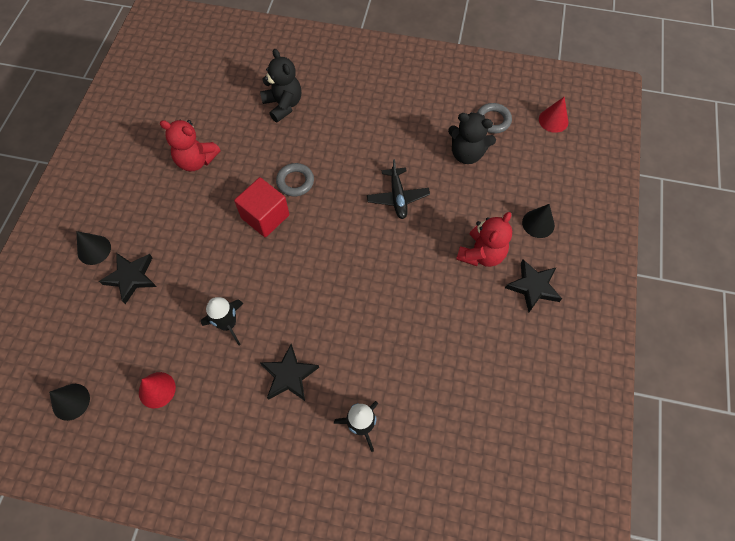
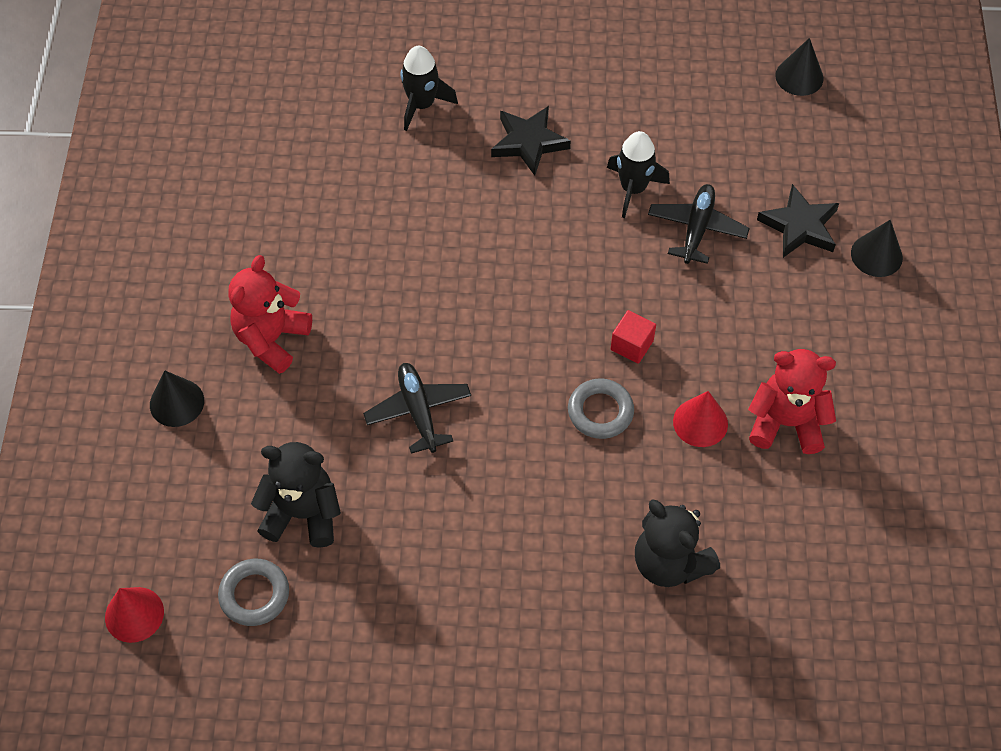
camera: 170 degrees right, 5 degrees down
(157, 390) = (696, 103): red cone -> red cone (700, 422)
(197, 286) = (696, 229): none -> black plane
(265, 216) = (632, 345): red cube -> red cube, size x0.56
(533, 287) = (190, 302): black star -> none

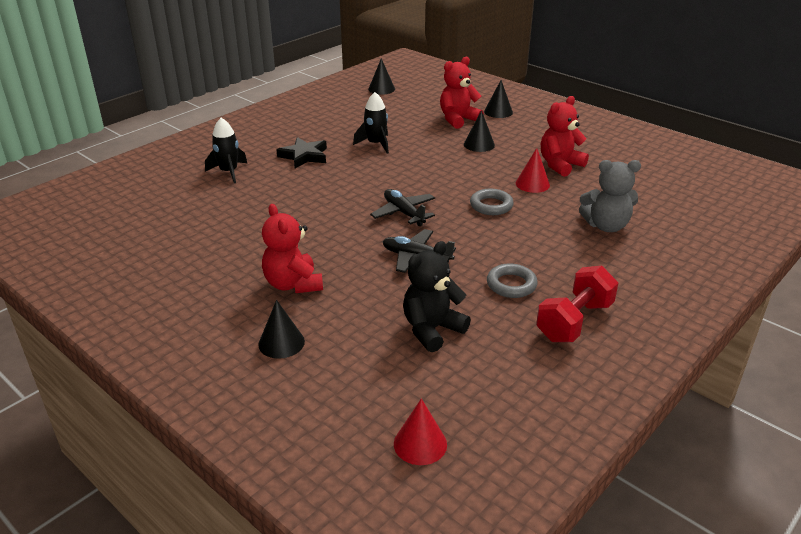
camera: 50 degrees left, 25 degrees down
(254, 595) = (468, 377): grey ring -> grey ring (511, 285)
(429, 638) = (574, 321): none -> red dumbbell
(632, 345) = (463, 181): red cube -> none
(669, 563) = (606, 226): black teddy bear -> grey teddy bear
(696, 229) = (423, 140): black plane -> black plane (404, 213)
(749, 297) = (479, 144): none -> black cone
(799, 226) = (458, 119): black star -> red teddy bear

